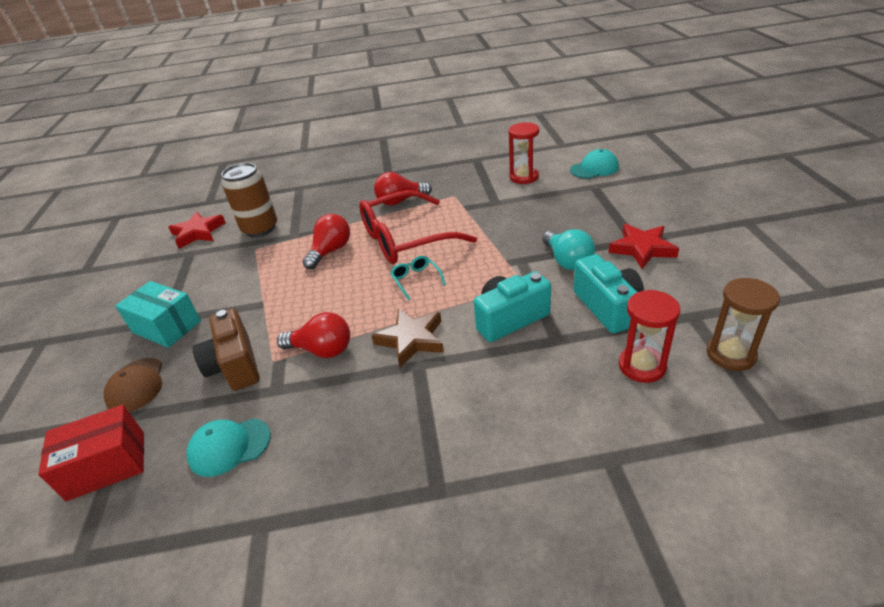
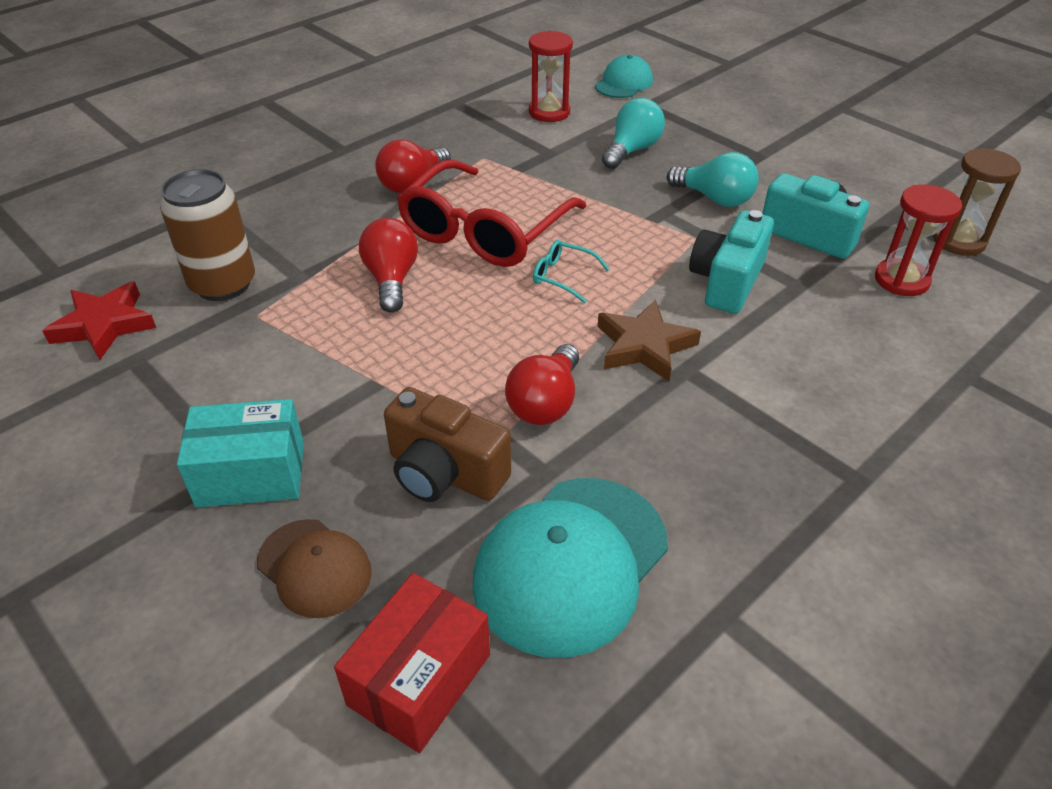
camera: 40 degrees left, 5 degrees up
(229, 446) = (570, 563): turquoise cap -> turquoise cap, size x1.76
(322, 350) = (545, 403): red light bulb -> red light bulb turned 135 degrees clockwise
(548, 214) = (632, 150): none -> turquoise light bulb
(642, 249) = (775, 163): red star -> none

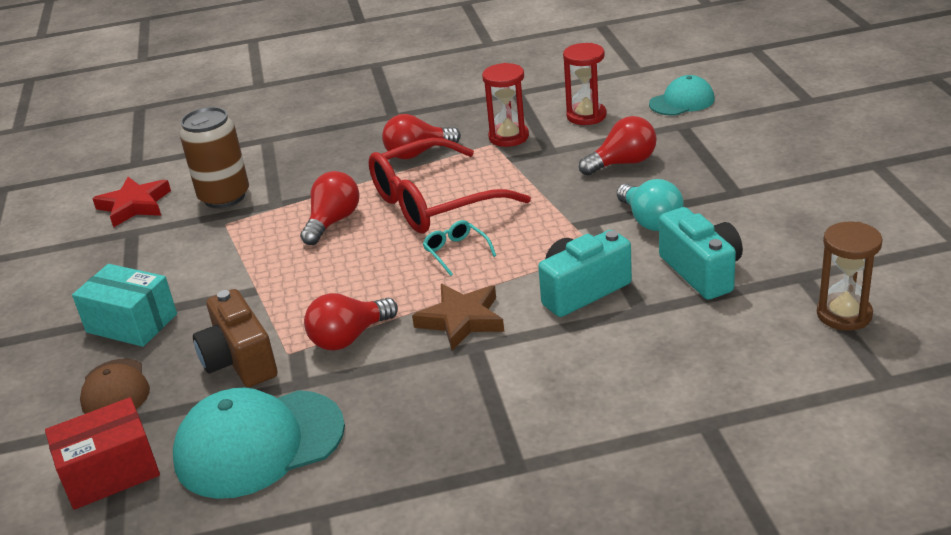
camera: 35 degrees right, 10 degrees down
(632, 150) = (623, 163): turquoise light bulb -> red light bulb
(901, 280) = (742, 332): red hourglass -> red hourglass (508, 137)

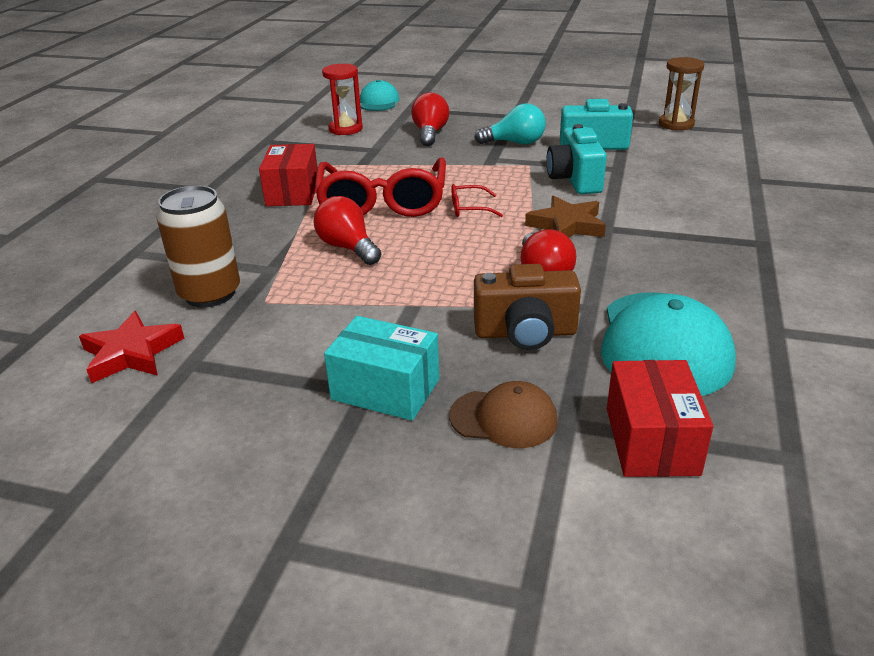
camera: 65 degrees left, 0 degrees up
(132, 323) = (385, 389): turquoise box -> turquoise box turned 60 degrees clockwise
(418, 153) = (292, 192): red light bulb -> red box
(456, 252) = (469, 208): turquoise glasses -> red glasses
(508, 137) = (329, 157): red hourglass -> none

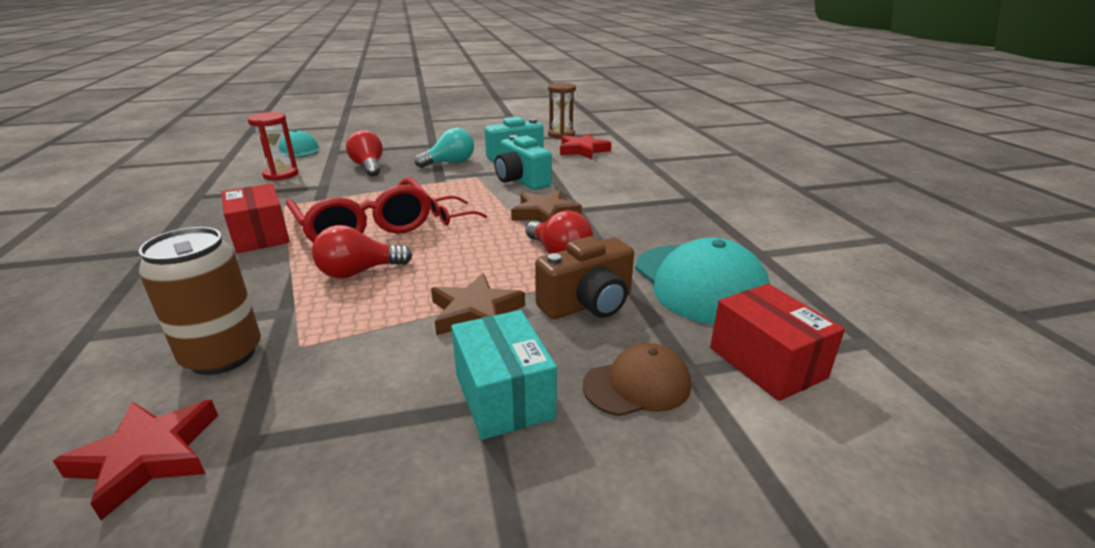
camera: 30 degrees left, 5 degrees down
(348, 248) = (358, 272): red light bulb -> red light bulb turned 45 degrees counterclockwise
(385, 389) = (504, 395): turquoise box -> turquoise box turned 75 degrees clockwise
(417, 312) = (475, 312): none -> brown star
(683, 151) = (583, 150): none -> red star

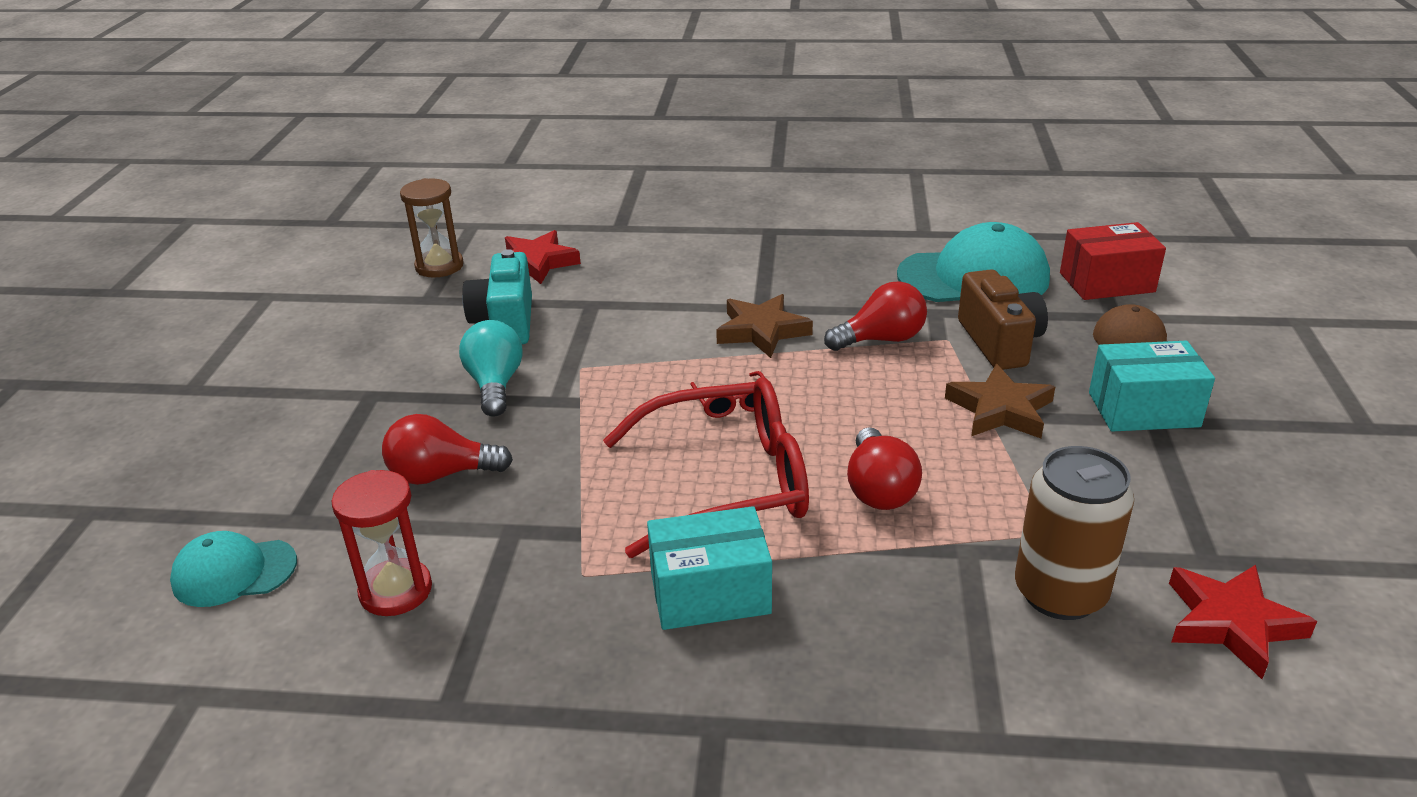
camera: 70 degrees left, 5 degrees up
(260, 235) = (710, 593): red box -> turquoise box
(521, 181) = (629, 331): turquoise camera -> none

